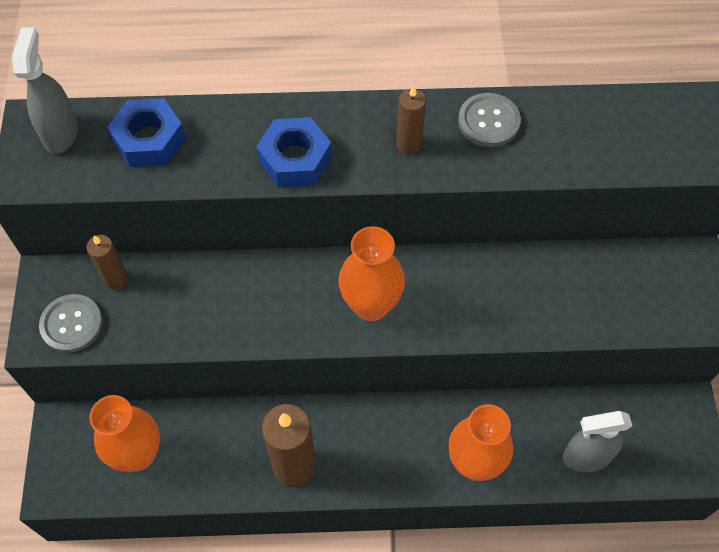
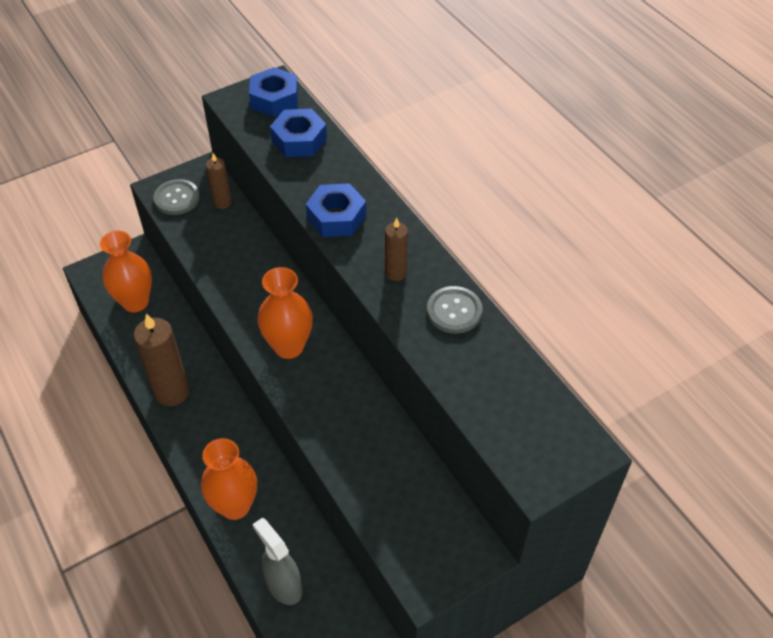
camera: 60 degrees right, 10 degrees down
(61, 133) = (274, 99): grey spray bottle -> blue nut

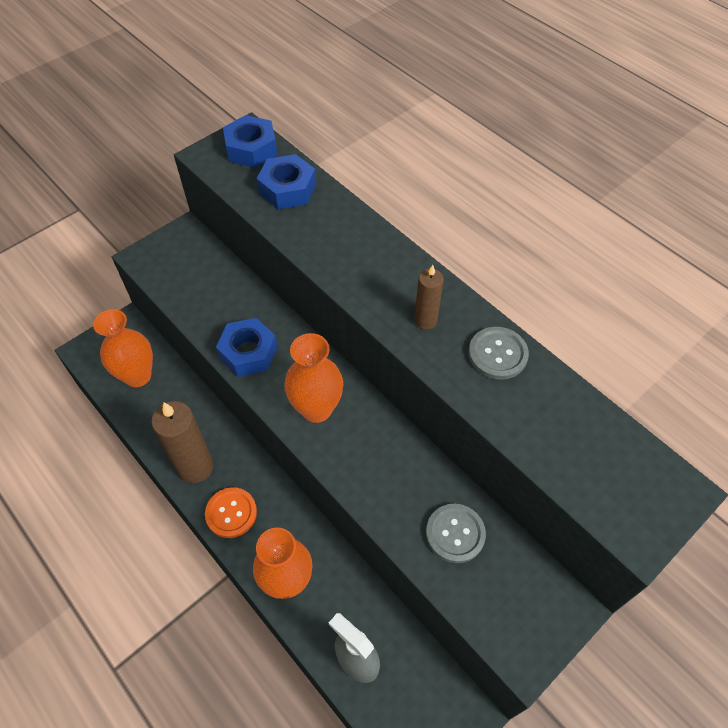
camera: 10 degrees left, 5 degrees up
(177, 198) = (164, 265): grey button -> grey button (455, 534)
(196, 438) = (231, 513): none -> orange button
(222, 202) = (212, 263): brown candle -> none
(336, 217) = (347, 267): blue nut -> blue nut (248, 352)

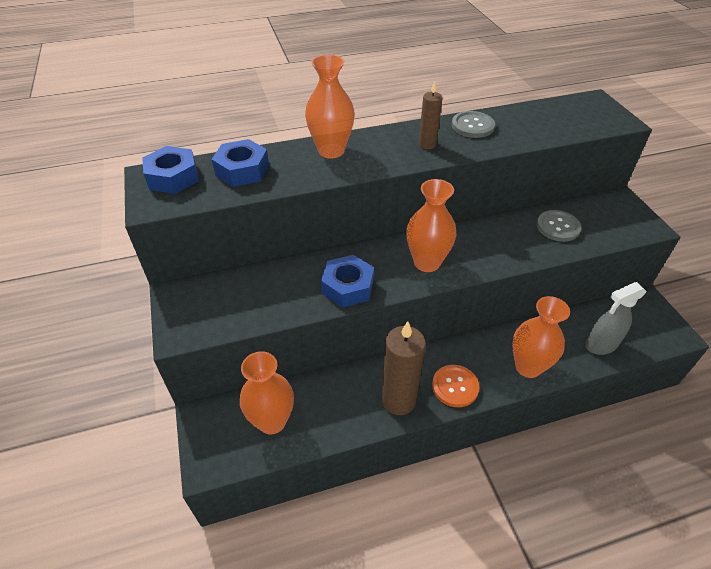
camera: 65 degrees left, 10 degrees down
(360, 241) = (331, 151): none -> orange vase

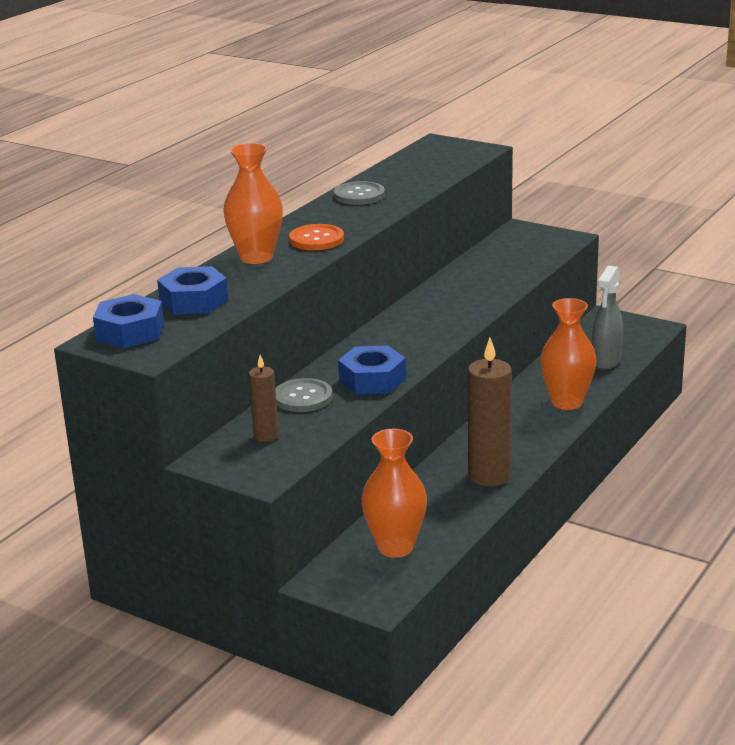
camera: 40 degrees left, 20 degrees down
(427, 144) = (340, 221): brown candle -> brown candle (266, 436)
(427, 262) = (418, 335): orange vase -> none
(455, 386) = (524, 444): orange button -> orange button (316, 239)
(558, 227) = (495, 267): grey button -> grey button (303, 397)

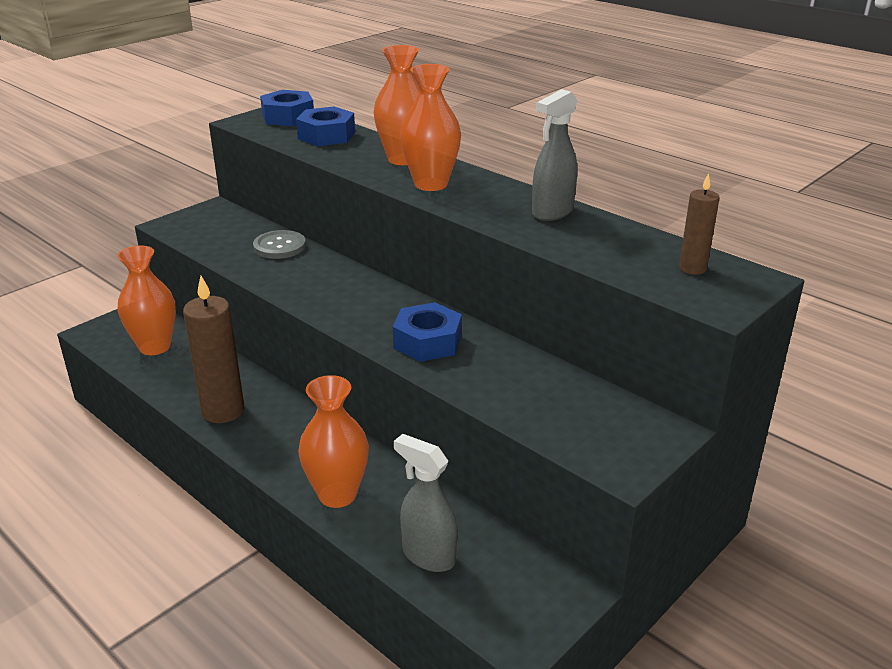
camera: 100 degrees right, 5 degrees up
(266, 436) = (229, 229): brown candle -> brown candle (692, 268)
(316, 239) = (431, 184): orange button -> orange vase
(359, 195) = (552, 212): grey button -> grey spray bottle
(372, 380) = (287, 278): blue nut -> blue nut (427, 342)

